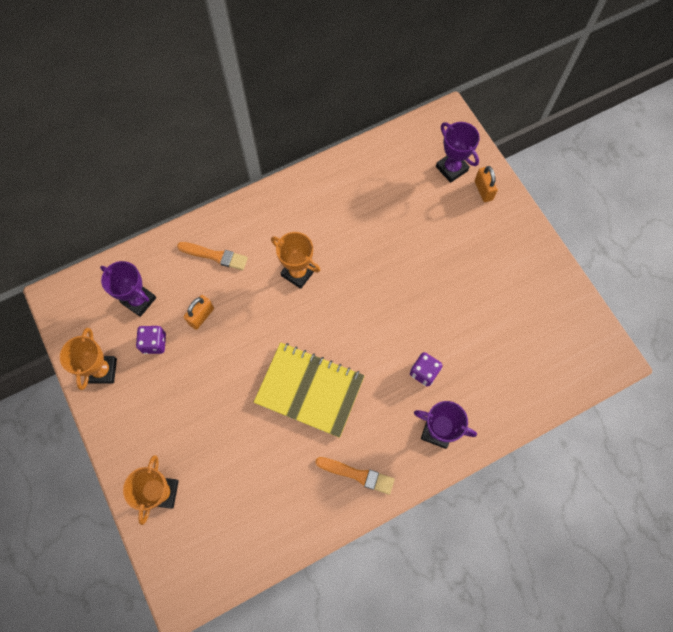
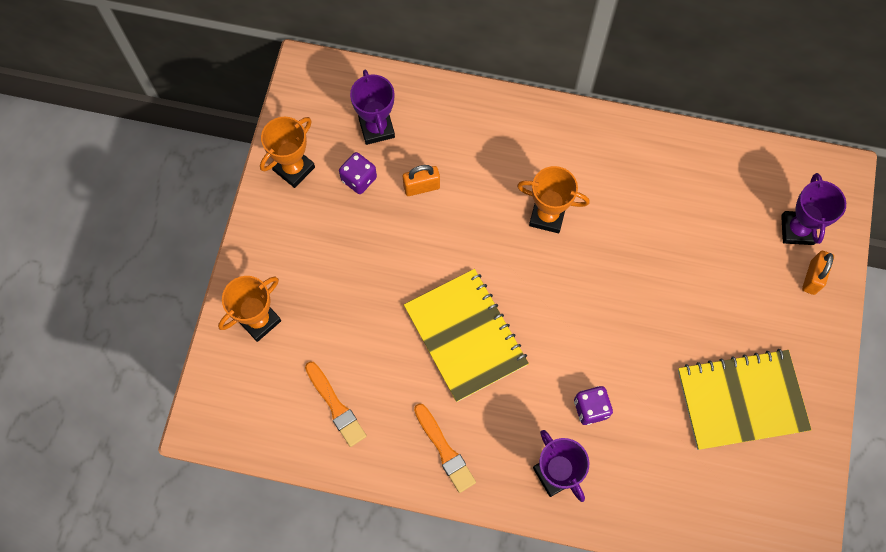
camera: 40 degrees right, 0 degrees up
(215, 256) = (481, 139): orange brush -> orange brush (336, 406)
(298, 273) = (547, 216): orange trophy -> orange trophy turned 60 degrees counterclockwise
(505, 295) = (741, 400): none -> yellow notebook

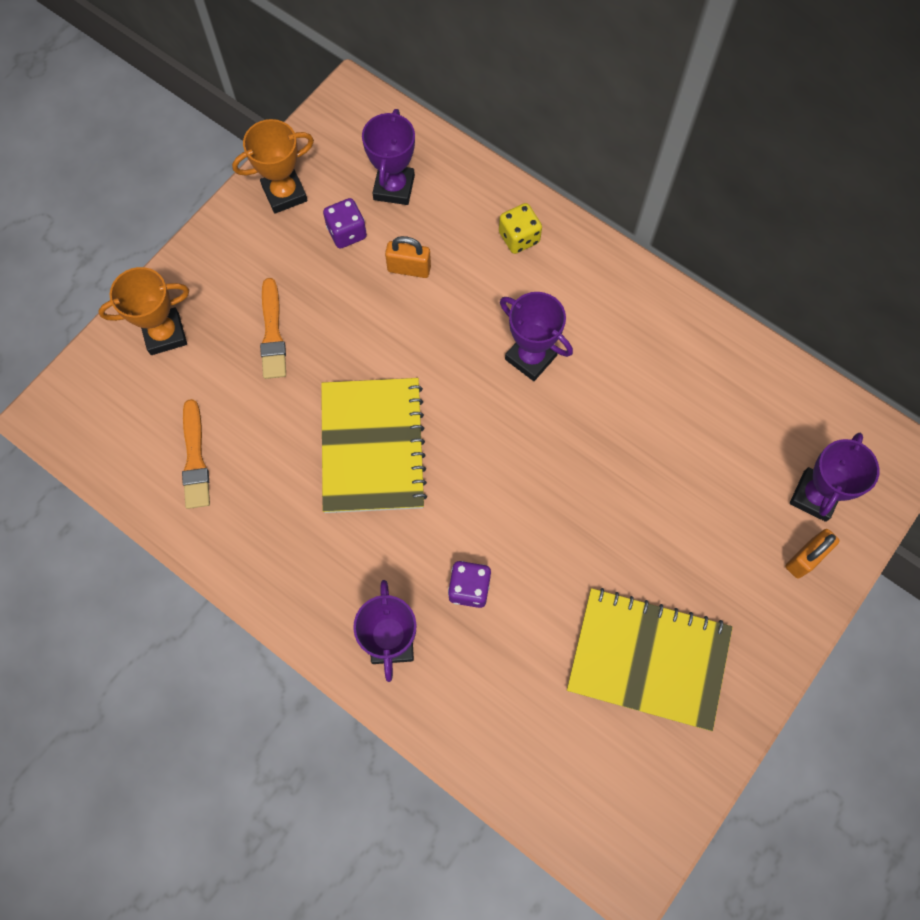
camera: 25 degrees right, 0 degrees up
(444, 450) = (285, 559): orange brush -> orange brush (272, 333)
(492, 128) = (519, 238): none -> yellow dice
(547, 216) = (531, 357): orange trophy -> purple trophy

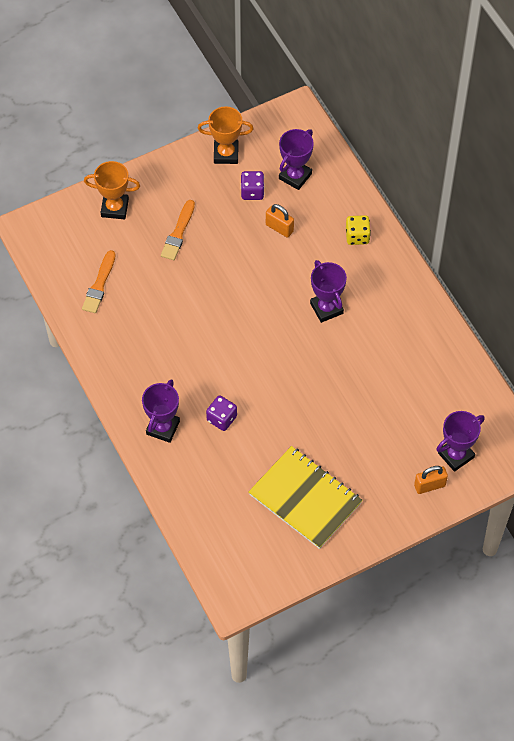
camera: 25 degrees right, 10 degrees down
(373, 446) = (205, 320): yellow notebook -> none

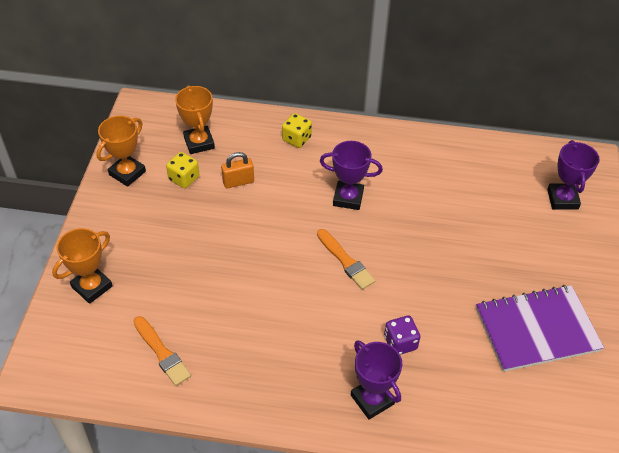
camera: 55 degrees left, 10 degrees down
(178, 233) = (170, 254): orange brush -> orange brush (345, 261)
(252, 192) = (184, 178): purple dice -> yellow dice
(295, 176) = (199, 143): purple trophy -> orange trophy
(305, 498) = (536, 329): yellow notebook -> purple notebook
(429, 486) = (582, 233): orange padlock -> none

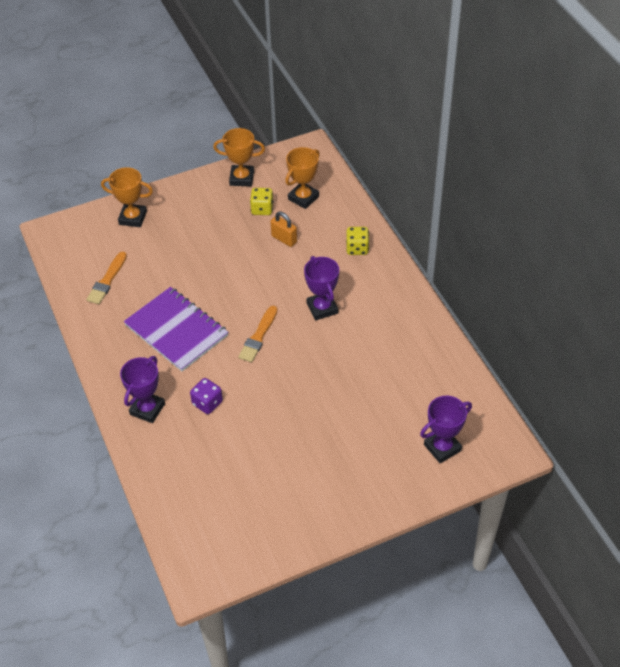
camera: 60 degrees right, 0 degrees up
(536, 329) = (283, 483): purple notebook -> purple notebook (176, 330)

